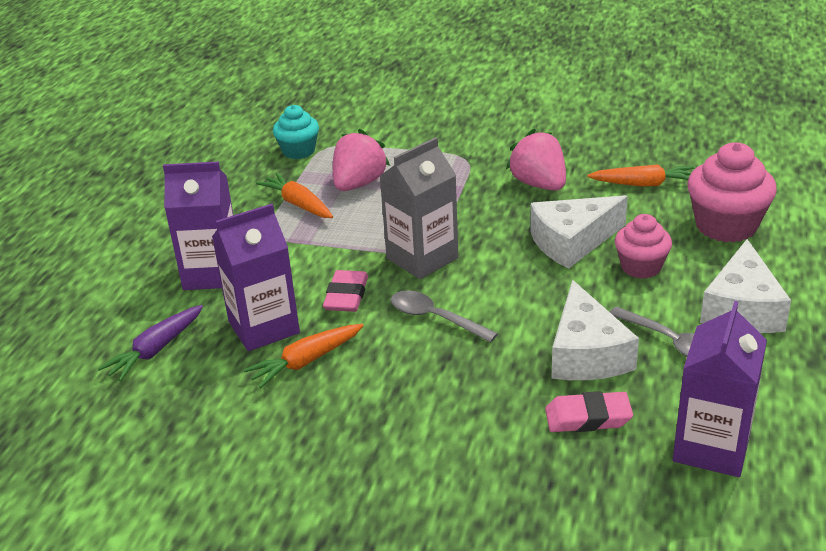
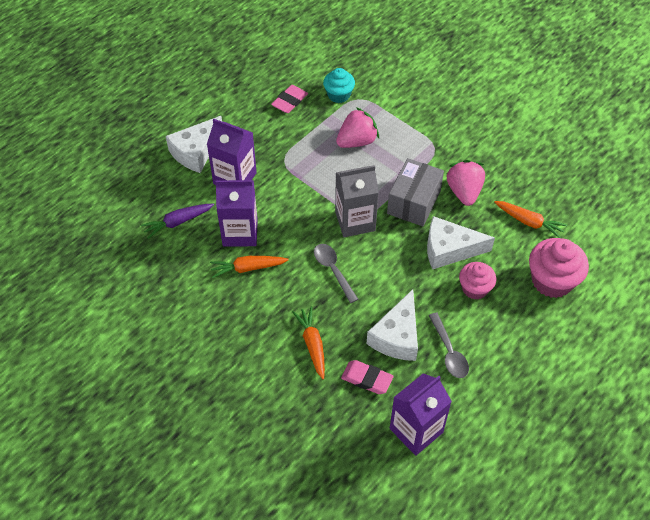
camera: 25 degrees right, 20 degrees up
(298, 204) = (312, 143): orange carrot -> orange carrot (312, 344)
(346, 296) = (296, 230): pink eraser -> pink eraser (289, 101)
(484, 214) = (413, 202): none -> grey box
(742, 308) = (509, 348): white cheese -> white cheese (196, 152)

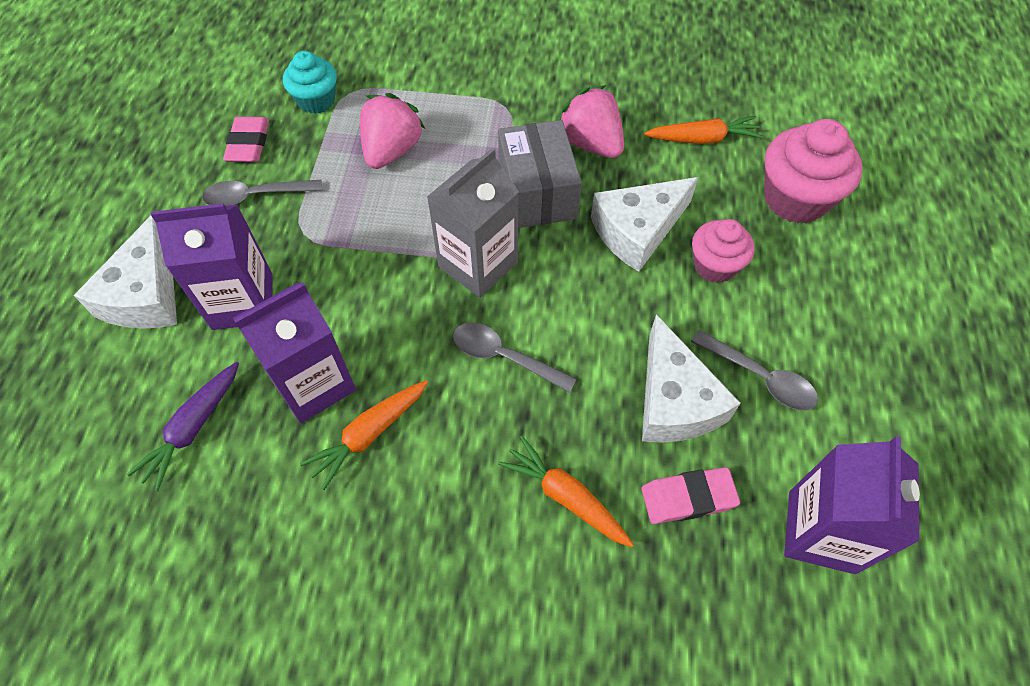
camera: 35 degrees left, 5 degrees up
(274, 130) = (255, 196): none -> grey spoon

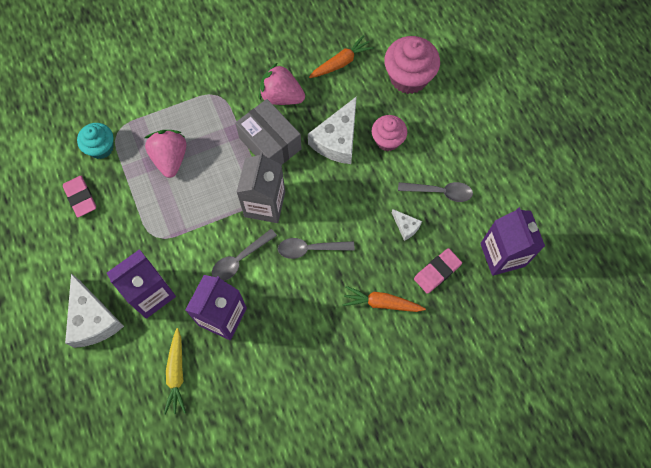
camera: 30 degrees left, 10 degrees up
(193, 428) = (176, 374): purple carrot -> yellow carrot
(255, 196) = (111, 229): grey spoon -> grey spoon (240, 259)
(369, 435) = (269, 326): orange carrot -> none
(674, 400) = (406, 226): white cheese -> white cheese, size x0.48

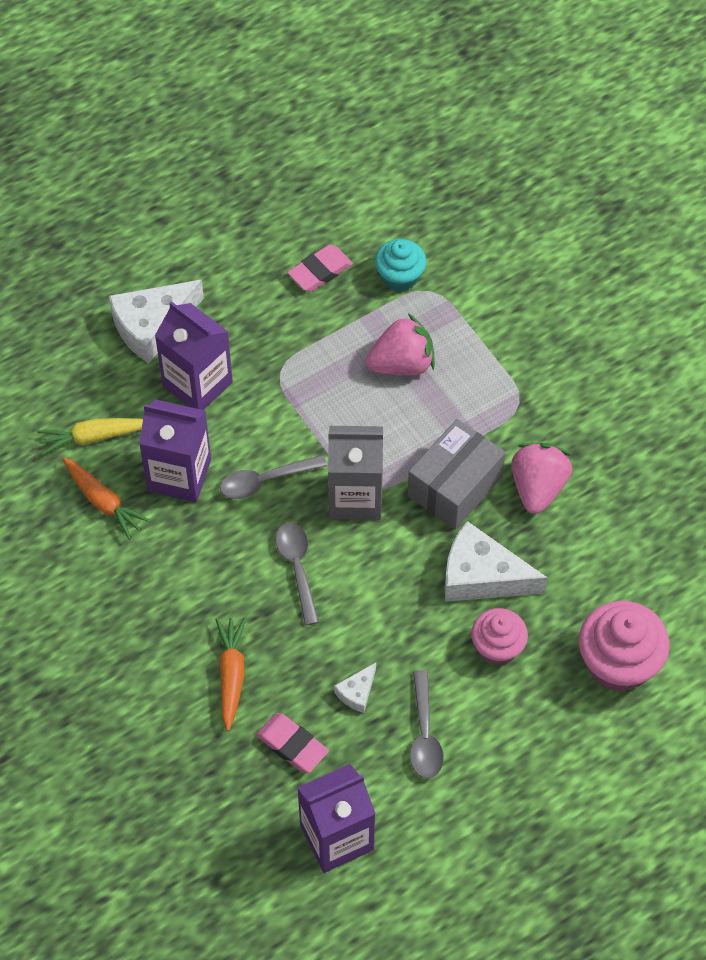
camera: 80 degrees right, 10 degrees down
(240, 259) = (265, 481): grey spoon -> grey spoon turned 60 degrees counterclockwise
(341, 62) = (620, 561): orange carrot -> orange carrot (104, 502)

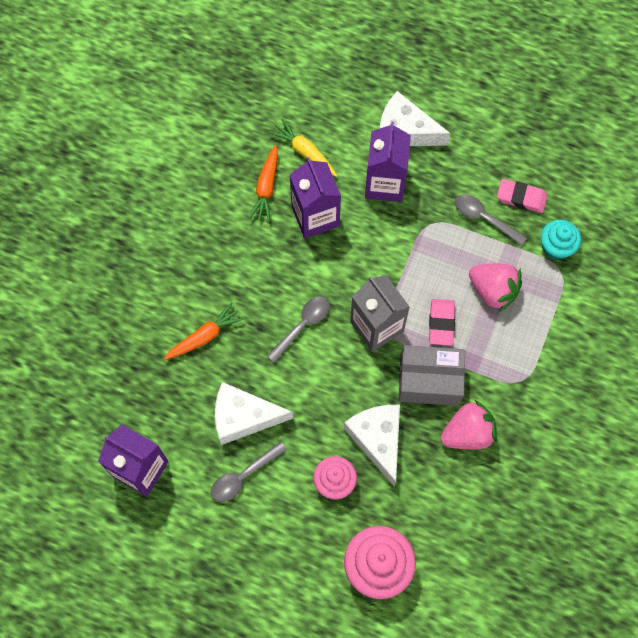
camera: 55 degrees right, 10 degrees up
(265, 481) = (348, 267): grey spoon -> grey spoon (484, 218)
(292, 745) = (183, 402): pink eraser -> pink eraser (441, 323)
(357, 692) = (244, 417): white cheese -> white cheese, size x2.09

